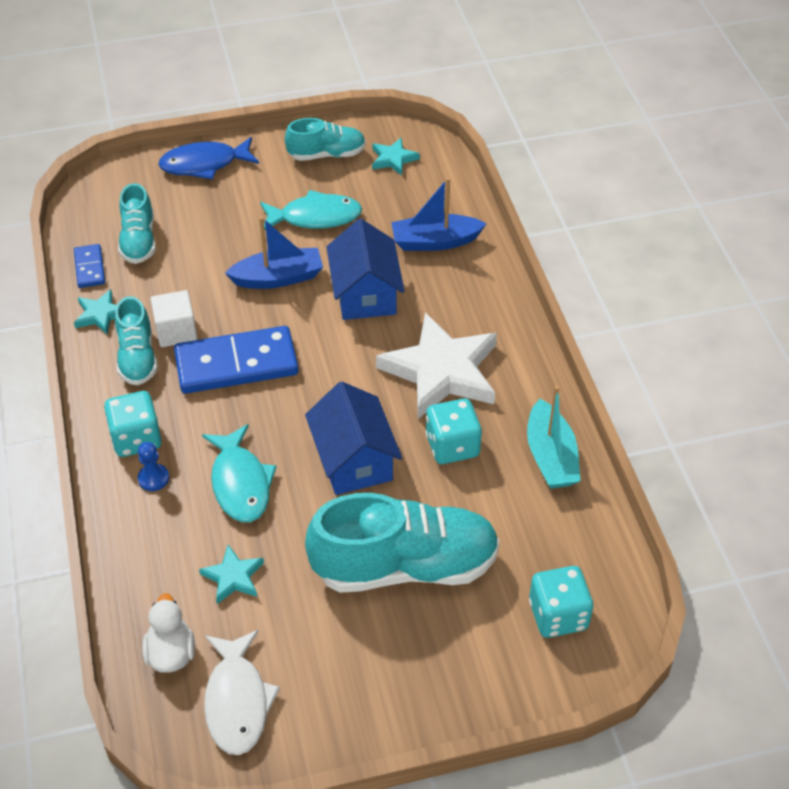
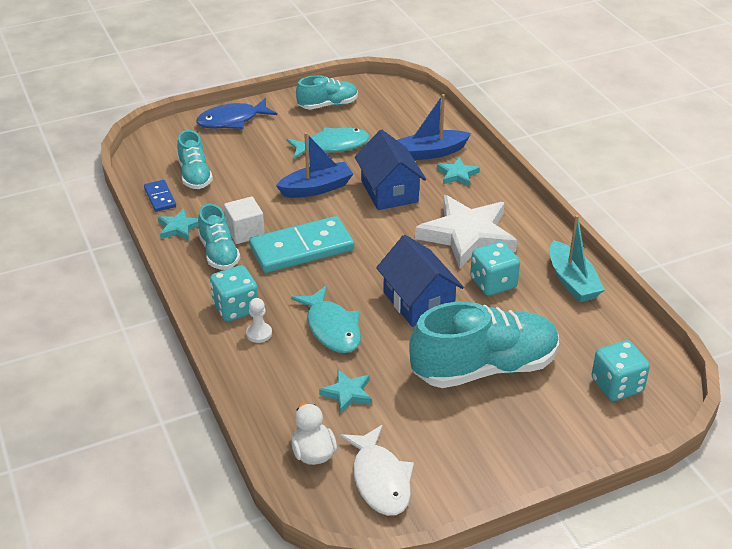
camera: 10 degrees left, 10 degrees down
(153, 478) = (259, 333): blue pawn -> white pawn
(236, 364) = (301, 248): blue domino -> turquoise domino
(393, 159) = (381, 103): turquoise star -> turquoise star (457, 174)

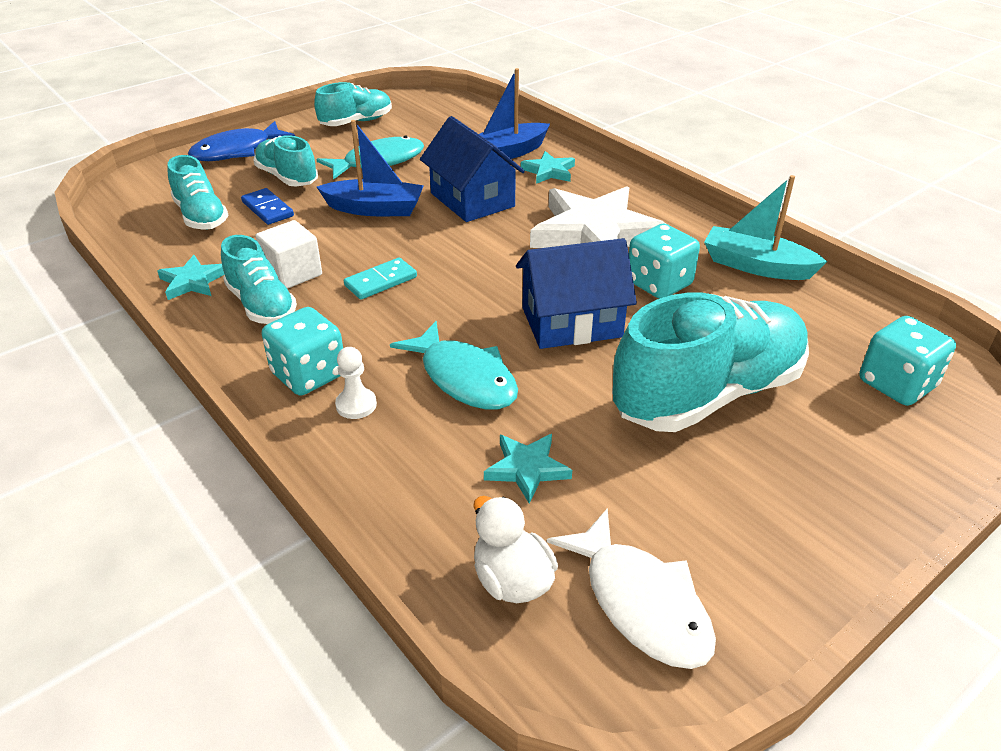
camera: 15 degrees left, 0 degrees up
(160, 197) = (156, 249): blue domino -> blue domino (268, 209)
(262, 150) = (287, 177): none -> turquoise shoe
(301, 248) = (380, 281): turquoise domino -> turquoise domino, size x0.49
(316, 188) = (375, 209): blue boat -> blue boat turned 45 degrees clockwise
(418, 302) = (571, 322): blue house -> blue house turned 60 degrees counterclockwise
(572, 281) = (756, 266): turquoise boat -> turquoise boat turned 150 degrees clockwise

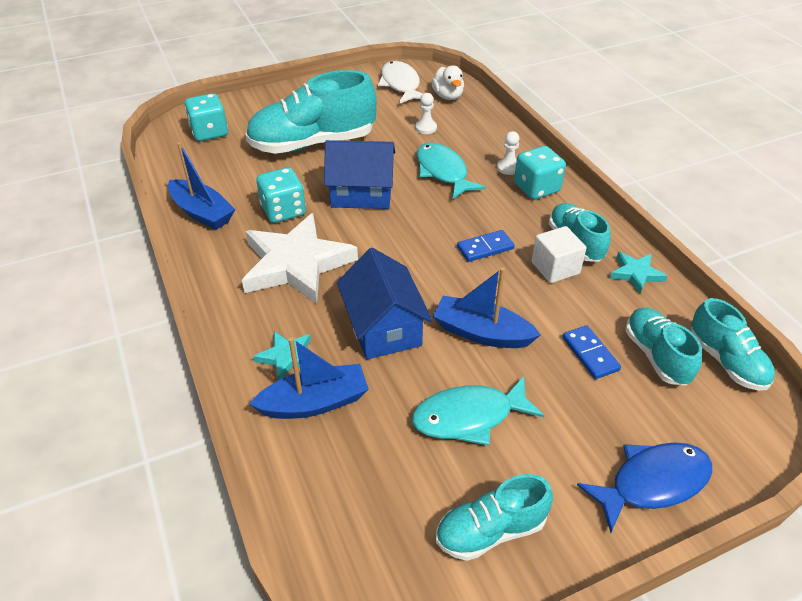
camera: 165 degrees left, 5 degrees up
(287, 177) = (576, 406): turquoise shoe -> turquoise shoe (726, 361)
(380, 281) = (485, 248): turquoise domino -> blue domino
(527, 469) = (426, 128): turquoise star -> white pawn
(756, 266) = (202, 213): turquoise boat -> blue boat

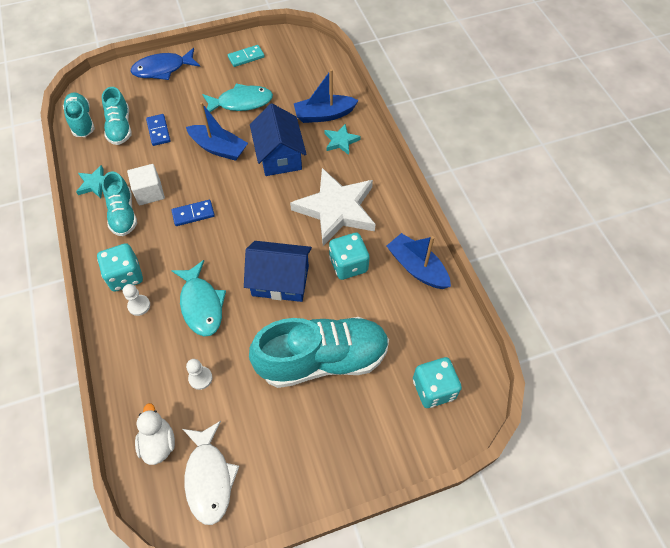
camera: 175 degrees left, 15 degrees up
(490, 530) = (246, 57): turquoise shoe -> turquoise domino

